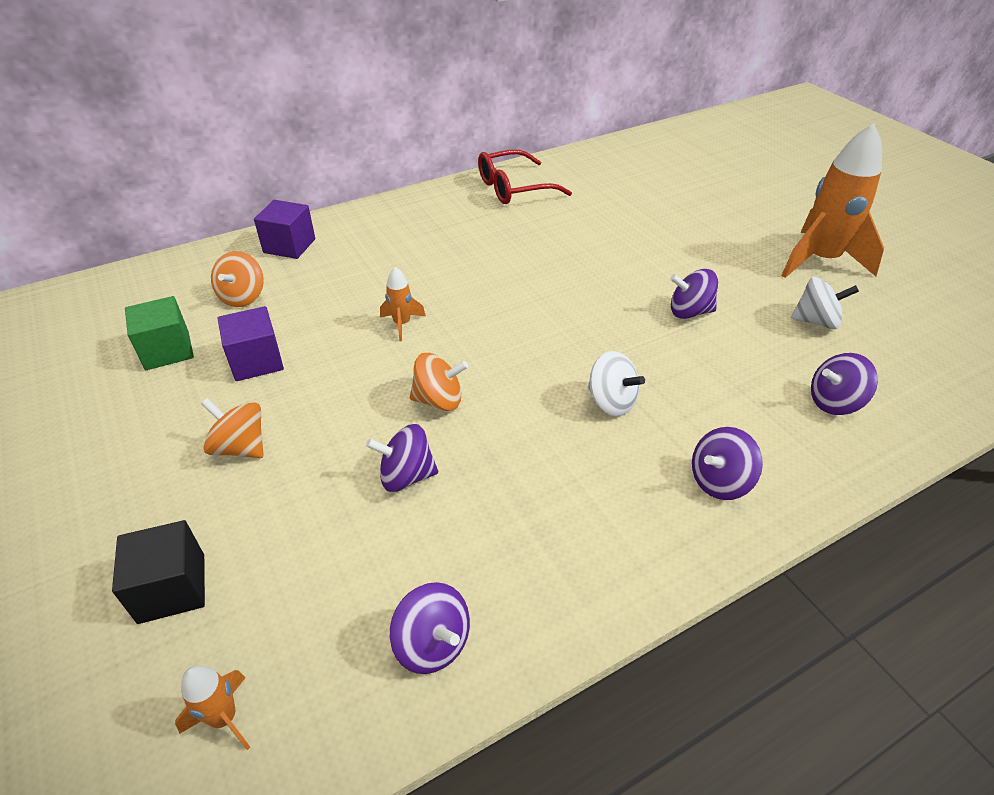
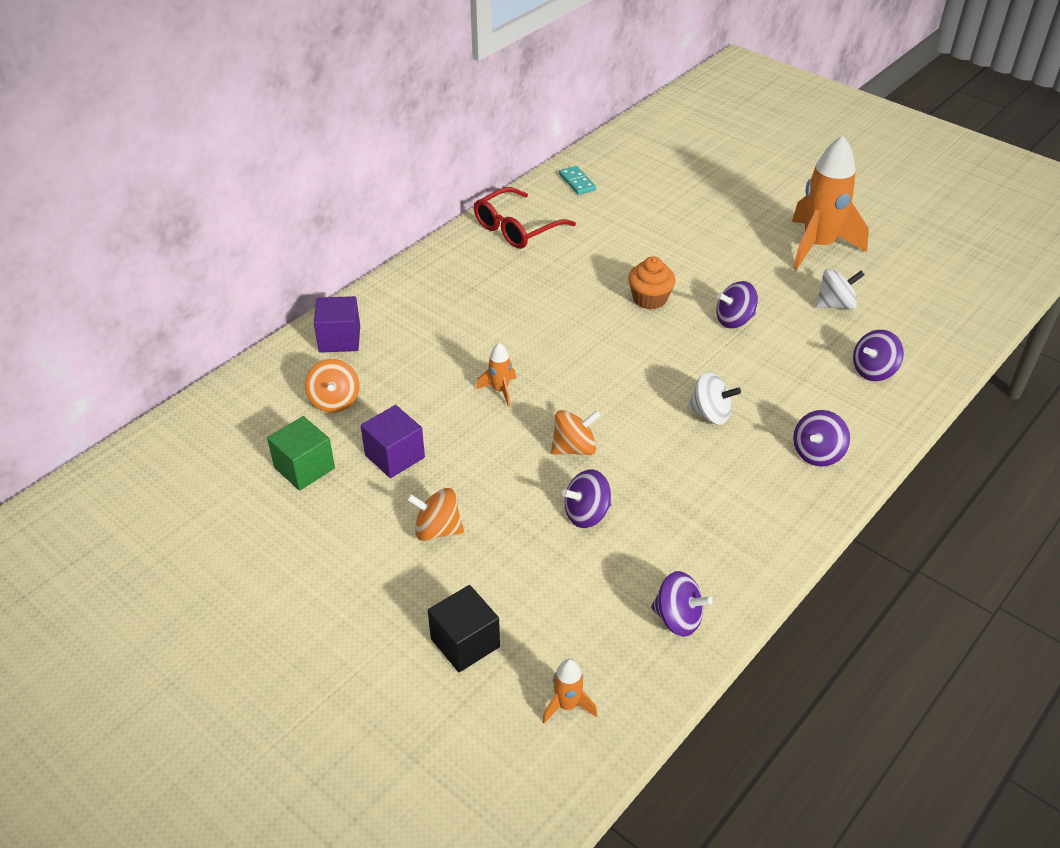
camera: 20 degrees left, 0 degrees up
(594, 162) = (577, 182): none -> turquoise domino
(608, 273) = (649, 299): none -> orange cupcake

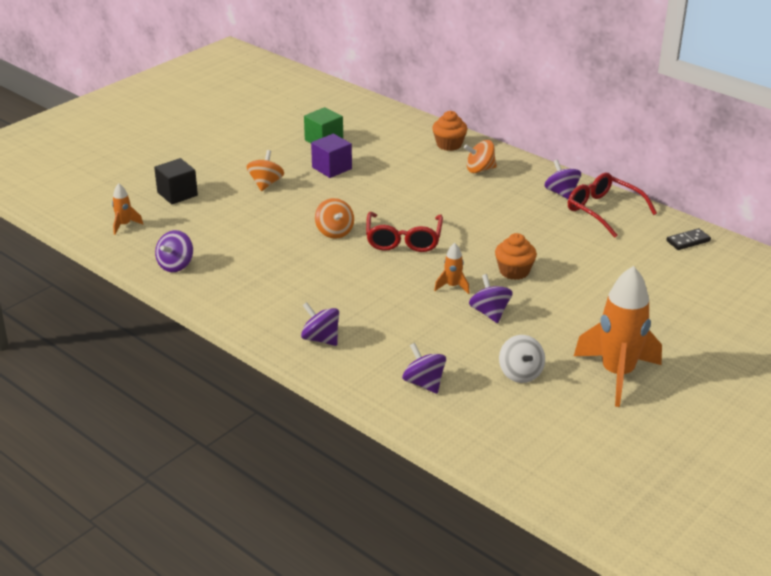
camera: 90 degrees right, 10 degrees down
(334, 401) = (385, 146): orange spinning top -> orange spinning top (480, 169)
(339, 339) = (449, 145): purple cube -> orange cupcake
(500, 390) = (396, 204): orange rocket -> orange rocket (452, 286)
(577, 182) = (688, 241): turquoise domino -> black domino
(586, 514) = (271, 235): purple spinning top -> purple spinning top (561, 193)
(589, 384) = (403, 240): none -> red glasses
(710, 414) = (369, 292): white spinning top -> none

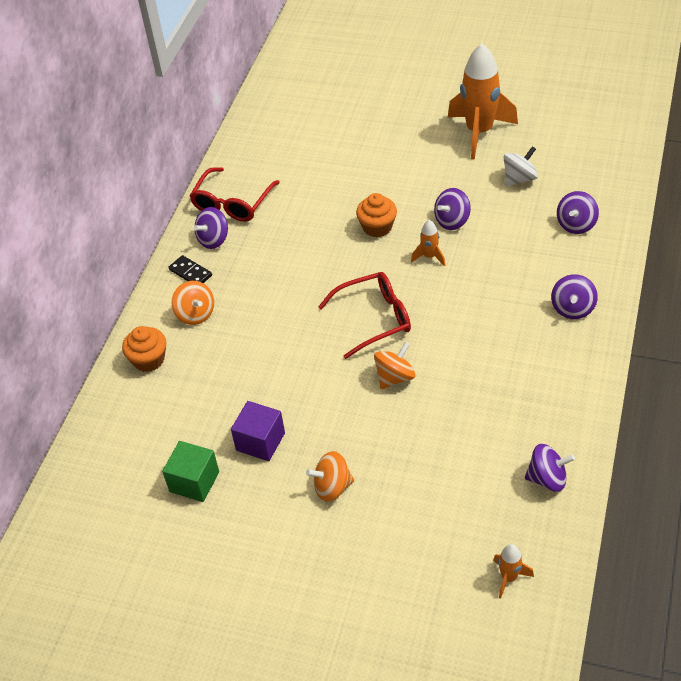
camera: 110 degrees left, 15 degrees up
(177, 194) = (408, 565): black cube -> none
(688, 241) = (256, 142): black domino -> black domino (190, 273)

